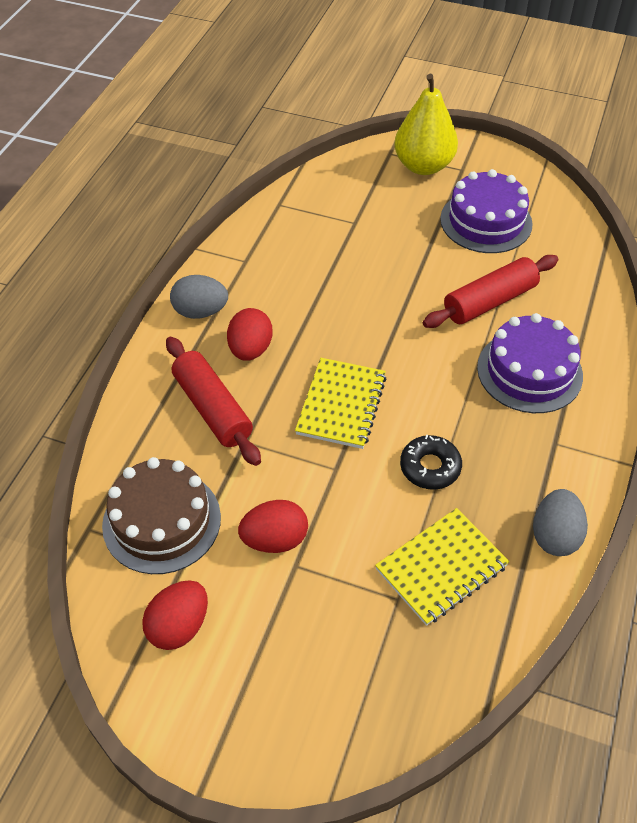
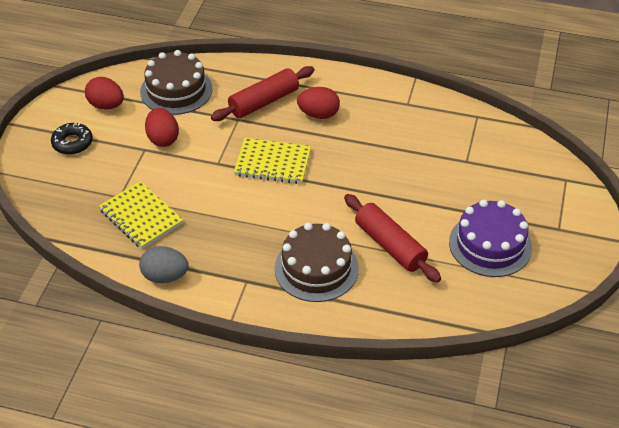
camera: 85 degrees right, 5 degrees down
(200, 312) = (351, 87): grey egg -> none
(423, 166) = (555, 202): yellow pear -> none
(430, 467) = (221, 210): black donut -> black donut (72, 143)
(529, 371) = (316, 268): purple cake -> brown cake

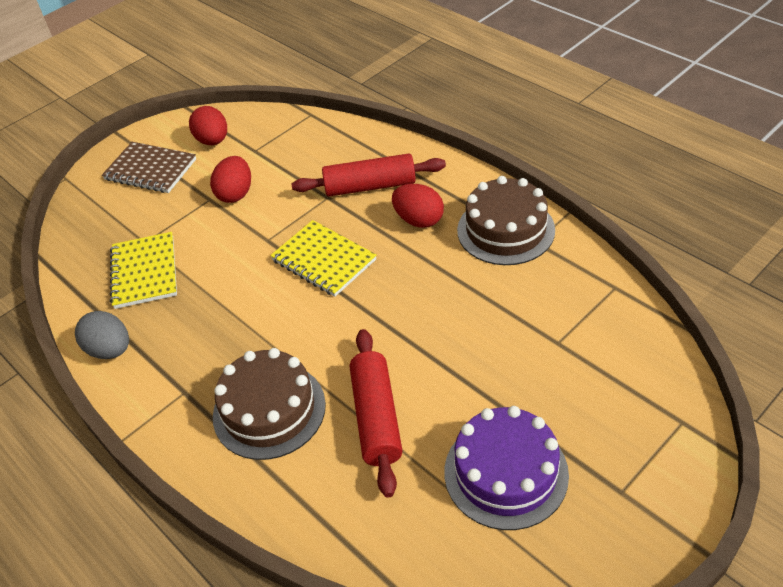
camera: 35 degrees right, 0 degrees up
(72, 143) = (150, 170): black donut -> brown notebook
(176, 90) = (291, 145): brown cake -> brown cake (505, 230)

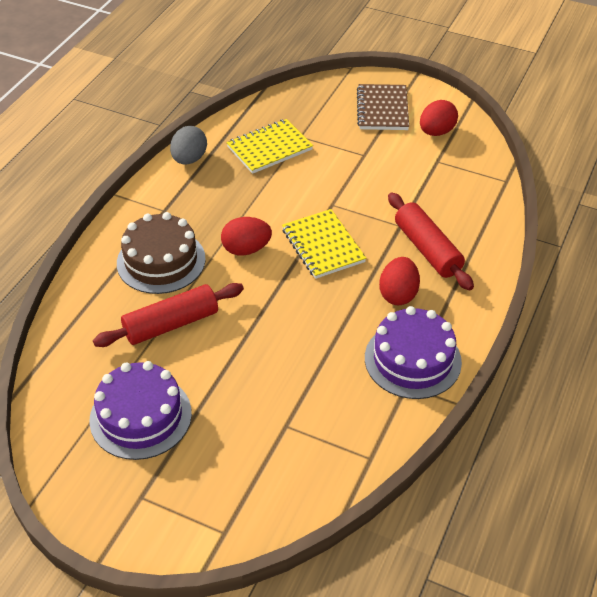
camera: 65 degrees right, 0 degrees up
(235, 194) = (377, 168): red egg -> red egg (246, 249)
(323, 260) = (323, 246): yellow notebook -> yellow notebook turned 45 degrees counterclockwise
(505, 230) = (412, 360): brown cake -> purple cake

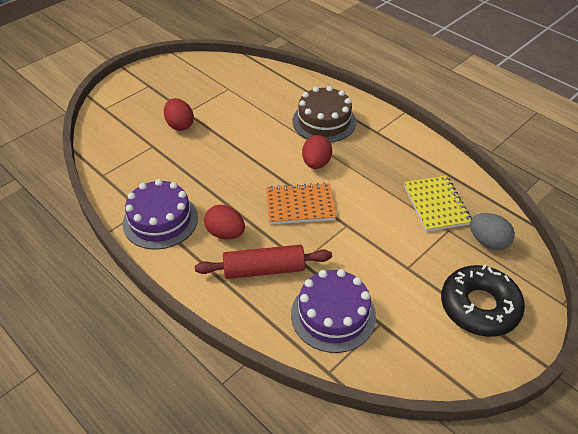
camera: 110 degrees right, 0 degrees up
(140, 416) = (200, 93): purple cake -> purple cake (333, 315)
(171, 324) = (263, 116): red rolling pin -> none
(189, 159) = (434, 155): grey egg -> grey egg (488, 242)
(323, 246) = (300, 205): yellow notebook -> orange notebook
(382, 109) = (479, 306): brown notebook -> black donut
(436, 132) = (428, 341): red egg -> red egg (180, 125)

